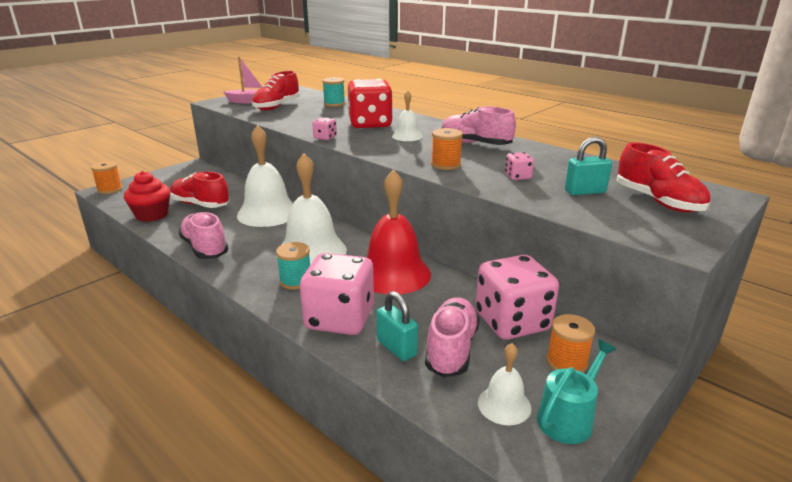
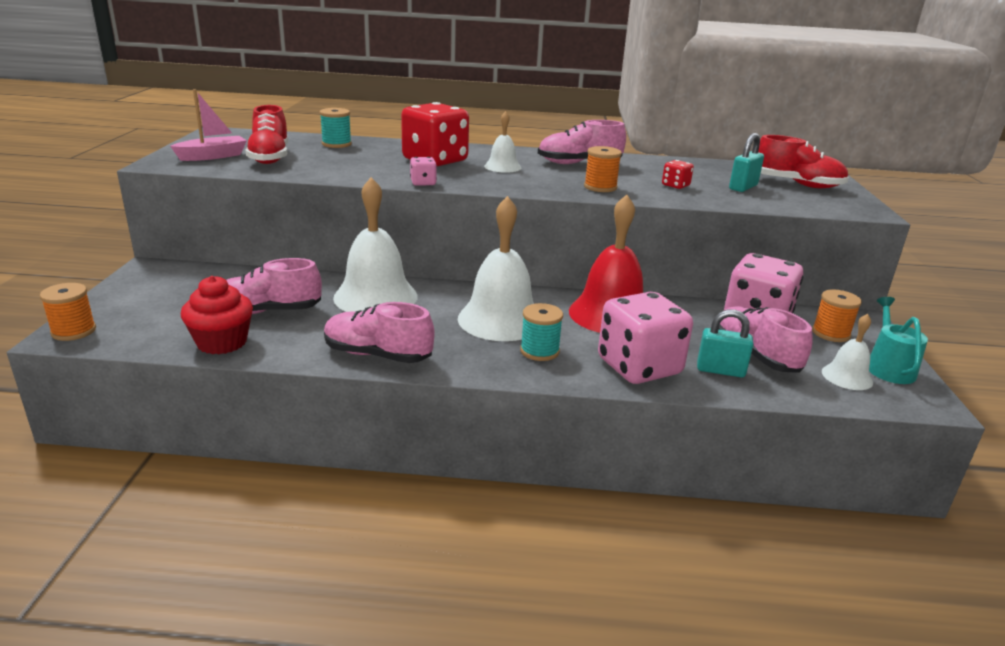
camera: 40 degrees left, 0 degrees up
(200, 204) = (267, 311): red shoe -> pink shoe
(518, 176) = (675, 185): pink dice -> red dice

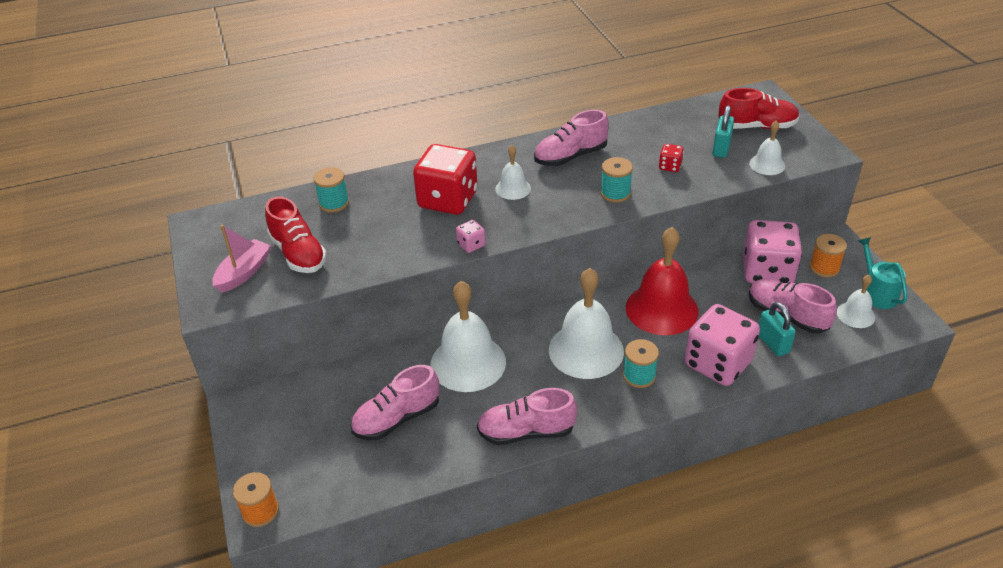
camera: 20 degrees left, 15 degrees up
(222, 342) = (395, 470): red cupcake -> none
(600, 187) = (615, 193): orange spool -> turquoise spool
(720, 370) = (773, 343): turquoise padlock -> turquoise padlock turned 75 degrees clockwise
(787, 204) = (767, 164): none -> white bell

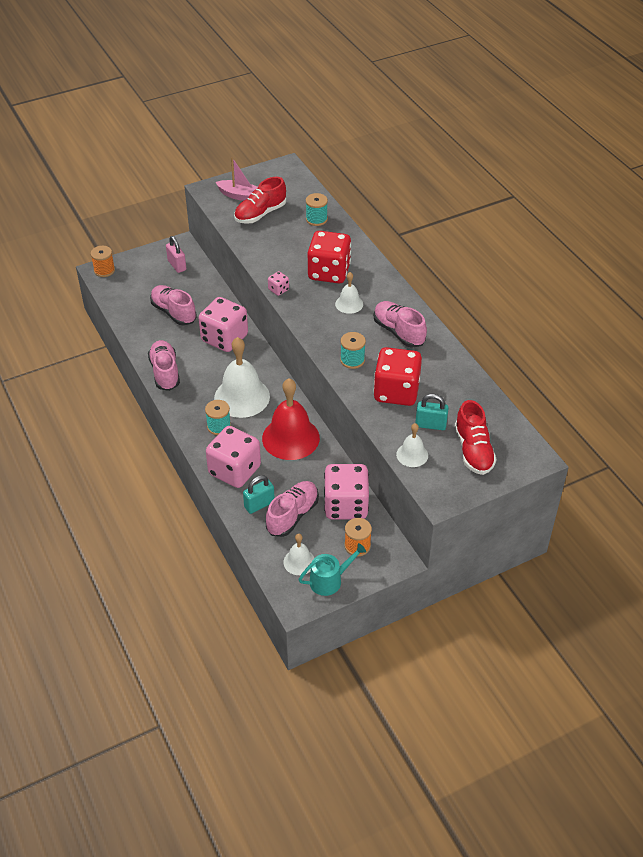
camera: 80 degrees right, 5 degrees up
(287, 412) = (177, 265): none -> pink padlock
(468, 363) = (224, 338): white bell -> pink dice
(670, 166) = (396, 392): red dice -> red dice, size x2.36

